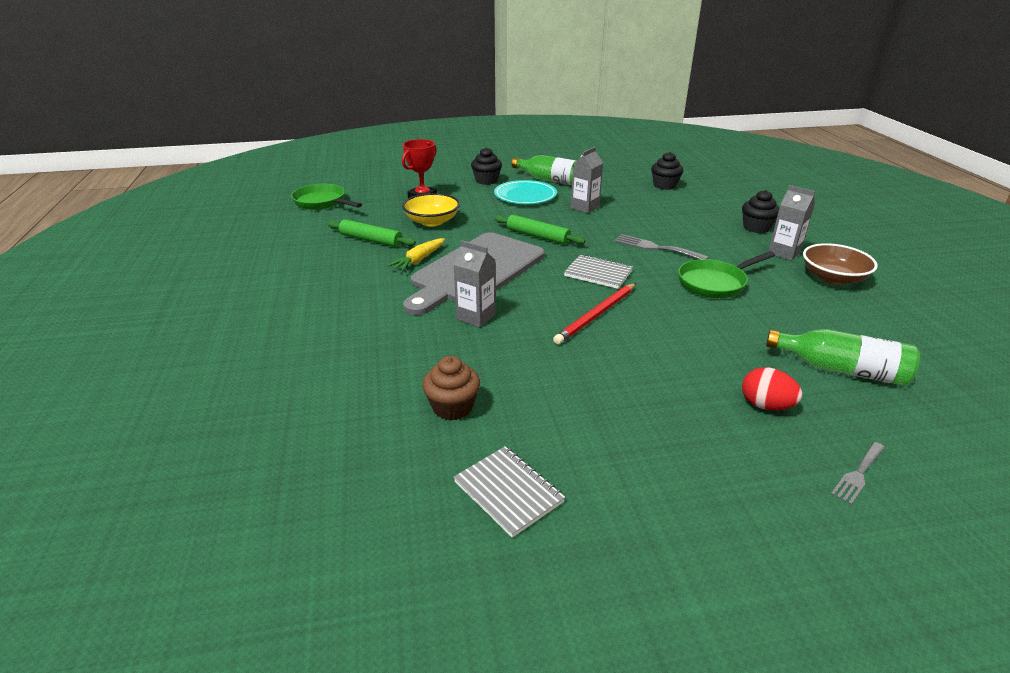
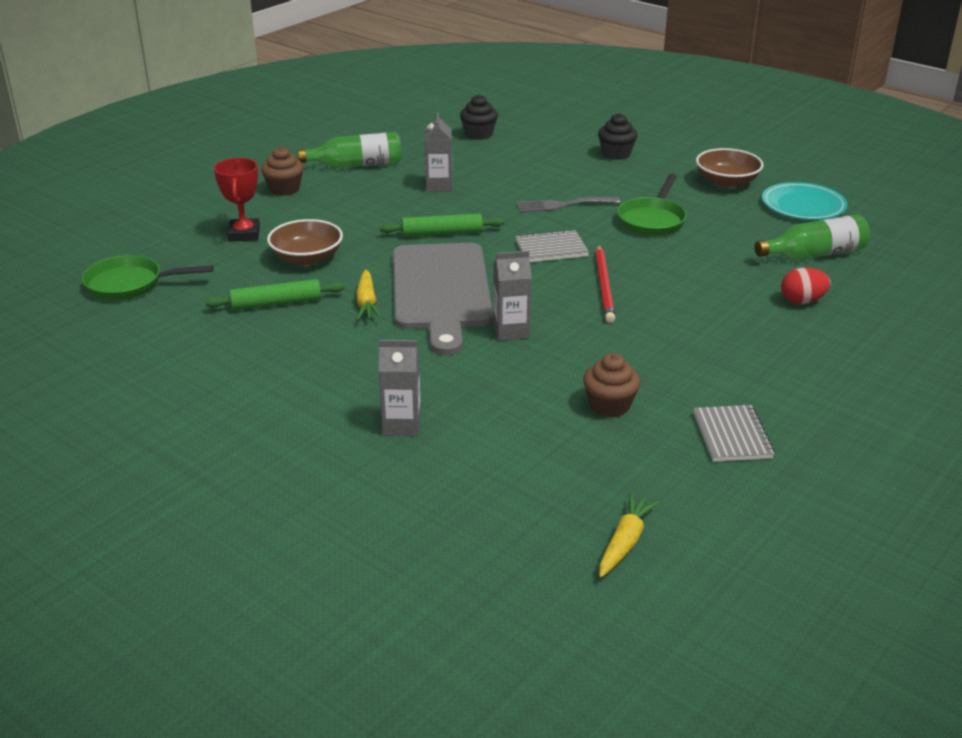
camera: 40 degrees left, 0 degrees up
(275, 529) = (625, 542): none -> yellow carrot
(432, 221) = (307, 258): yellow bowl -> brown bowl
(486, 181) = (284, 189): black cupcake -> brown cupcake
(508, 492) = (732, 436): grey notebook -> grey notebook turned 75 degrees clockwise
(525, 195) = (357, 193): turquoise plate -> turquoise plate (803, 205)
(784, 253) = (666, 172): grey carton -> grey carton (401, 425)
(858, 474) = (898, 319): grey fork -> none

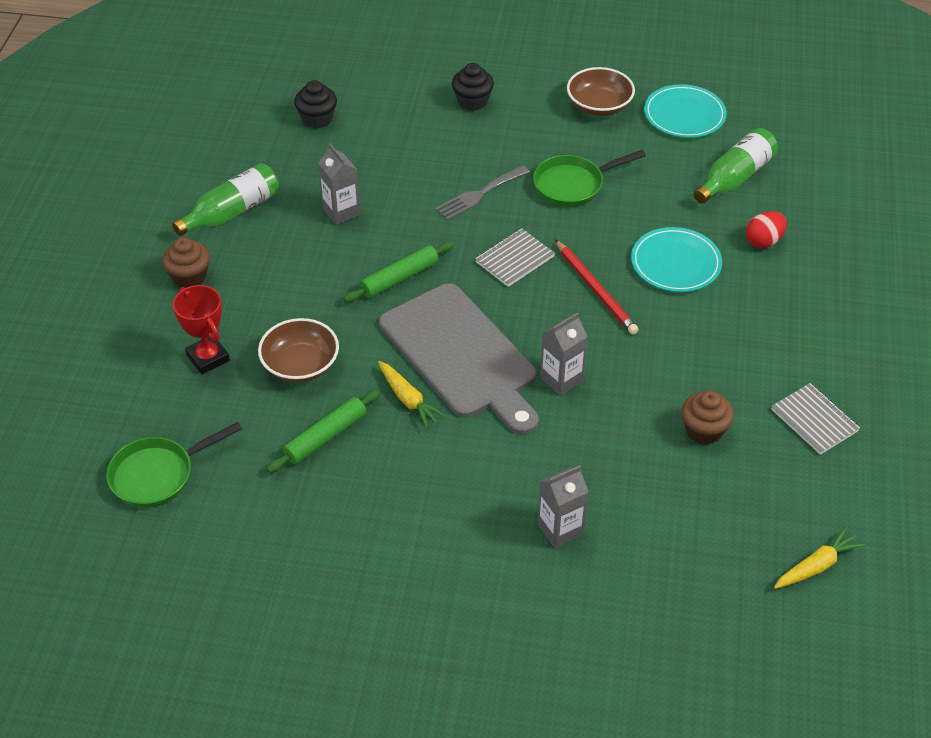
camera: 30 degrees left, 15 degrees up
(625, 542) = (816, 566): yellow carrot -> yellow carrot turned 60 degrees clockwise
(652, 220) = (573, 185): green pan -> green pan turned 75 degrees clockwise
(698, 291) = (675, 263): none -> turquoise plate

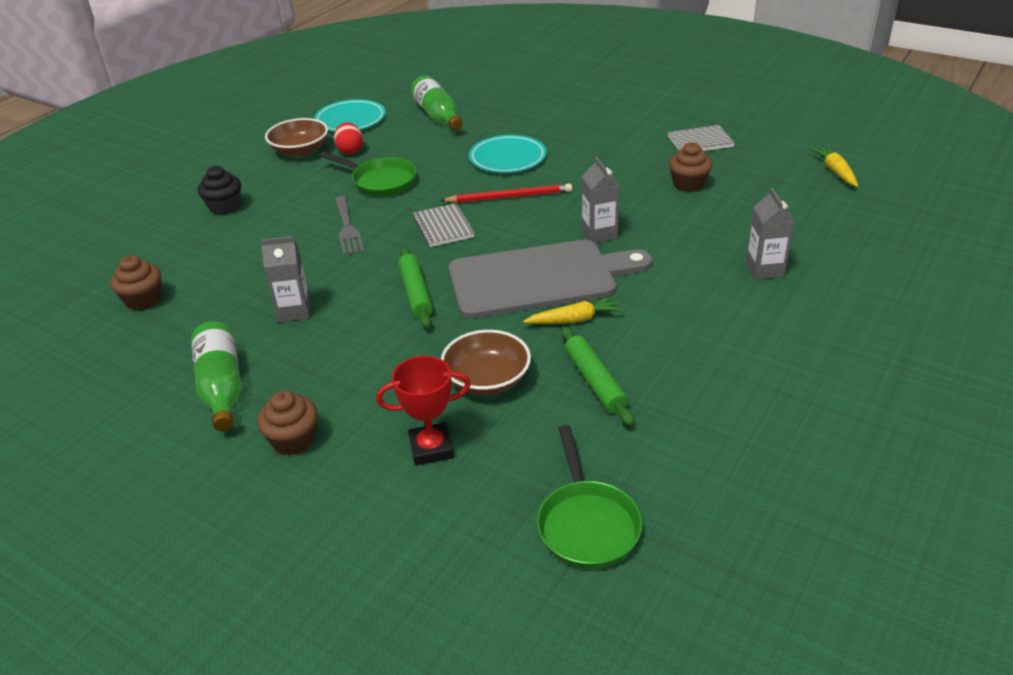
camera: 65 degrees left, 10 degrees down
(317, 119) = (143, 300): black cupcake -> brown cupcake
(573, 185) = (380, 181): green pan -> green pan turned 60 degrees counterclockwise
(763, 241) = (513, 120): red egg -> red egg (350, 151)

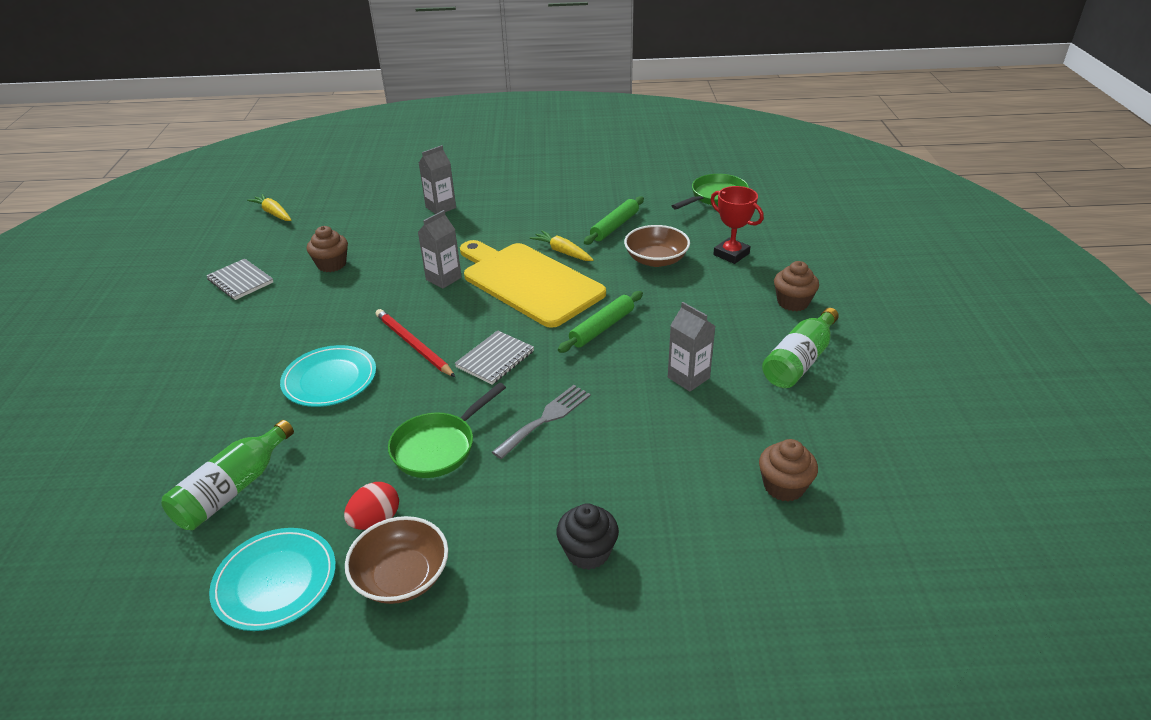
camera: 125 degrees left, 0 degrees up
(380, 181) = (438, 447): green pan -> green pan turned 135 degrees counterclockwise
(539, 278) = (528, 282): grey cutting board -> yellow cutting board
(835, 171) = (273, 213): yellow carrot -> yellow carrot turned 90 degrees clockwise

